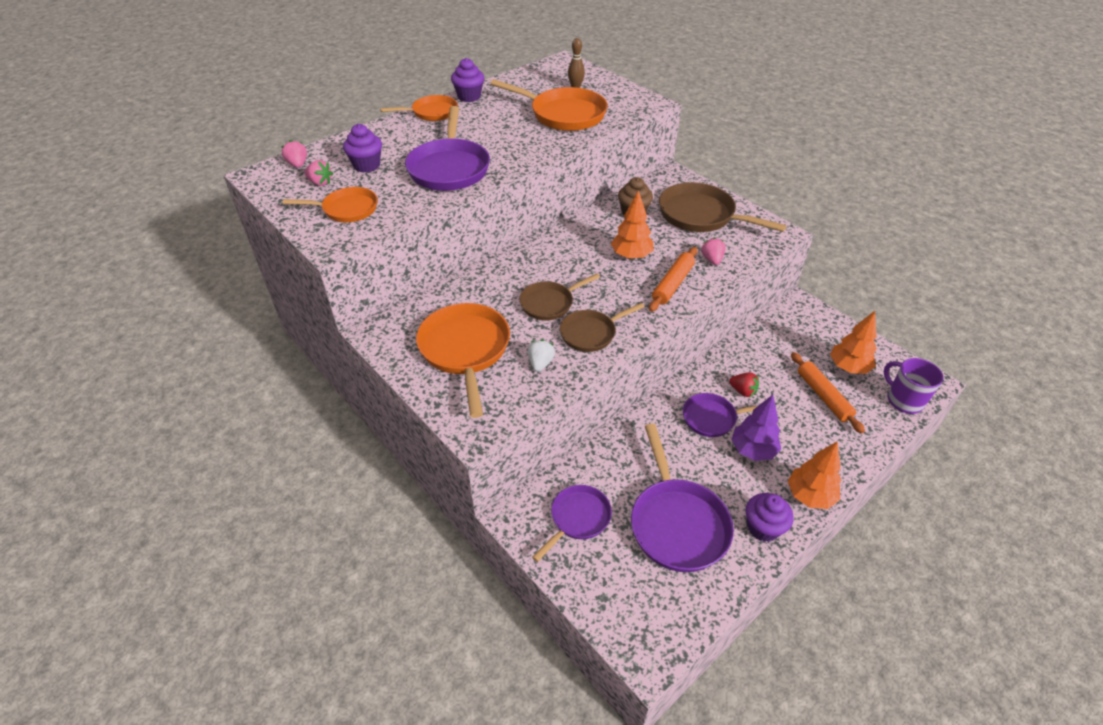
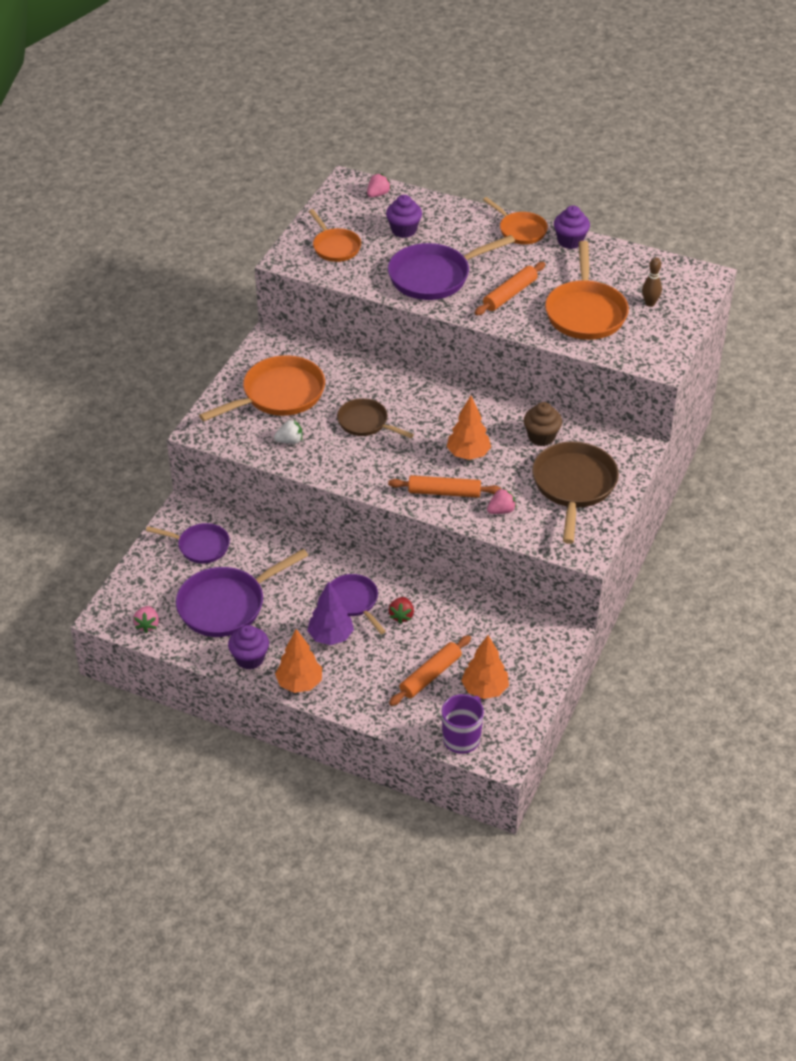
camera: 65 degrees right, 0 degrees up
(320, 183) = (361, 217): pink strawberry -> pink strawberry (147, 625)
(510, 139) = (510, 294): none -> orange rolling pin
(591, 333) = (343, 459): brown pan -> none

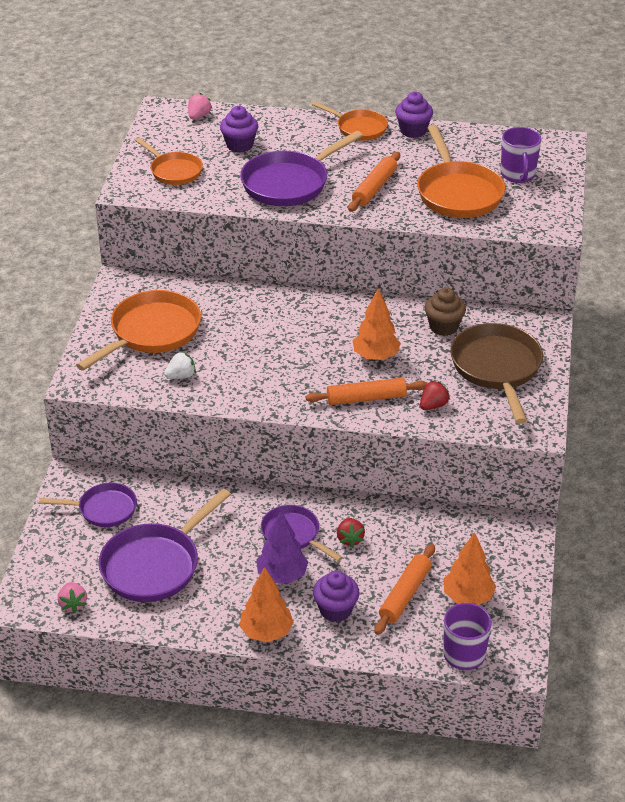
camera: 15 degrees left, 5 degrees down
(250, 658) = (201, 617): purple cupcake -> purple cupcake (335, 610)
(365, 423) = (255, 344): brown pan -> none
(501, 510) = (433, 405): pink strawberry -> red strawberry
(650, 303) = (518, 175): brown bowling pin -> purple mug

